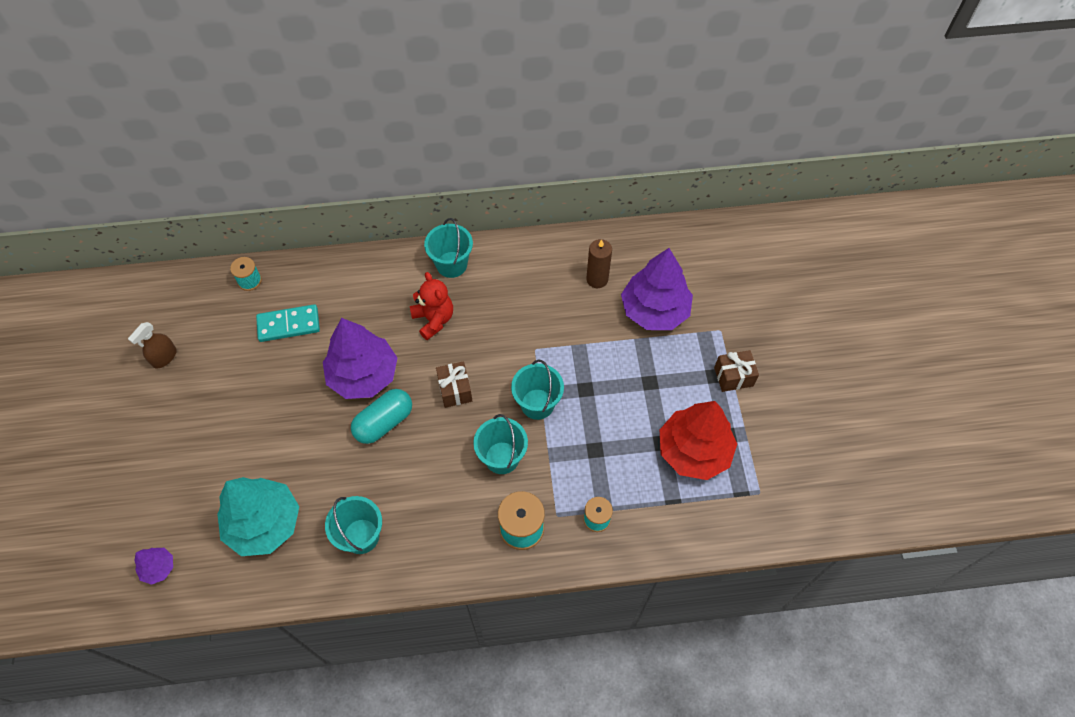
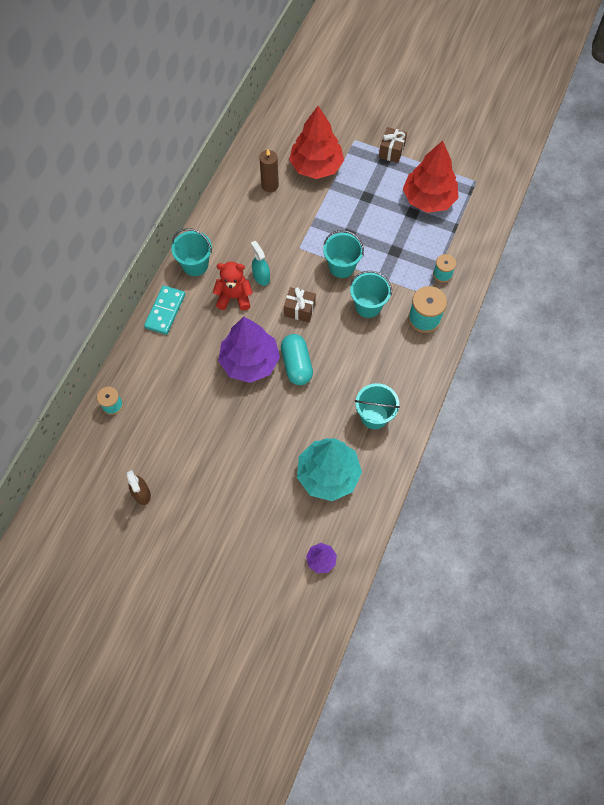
camera: 60 degrees left, 5 degrees up
(288, 324) = (172, 393): turquoise domino -> turquoise domino (165, 311)
(474, 331) = (261, 277): none -> turquoise spray bottle
(654, 310) = (316, 166): purple tree -> red tree

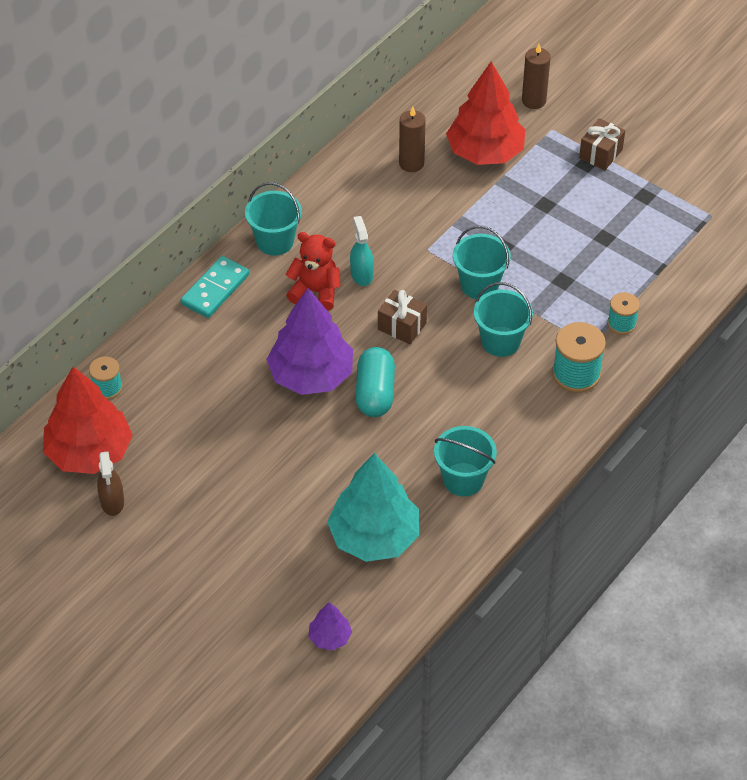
camera: 15 degrees right, 15 degrees down
(336, 121) = (534, 101): none -> brown candle
(428, 199) = (634, 225): red tree -> red tree (89, 452)

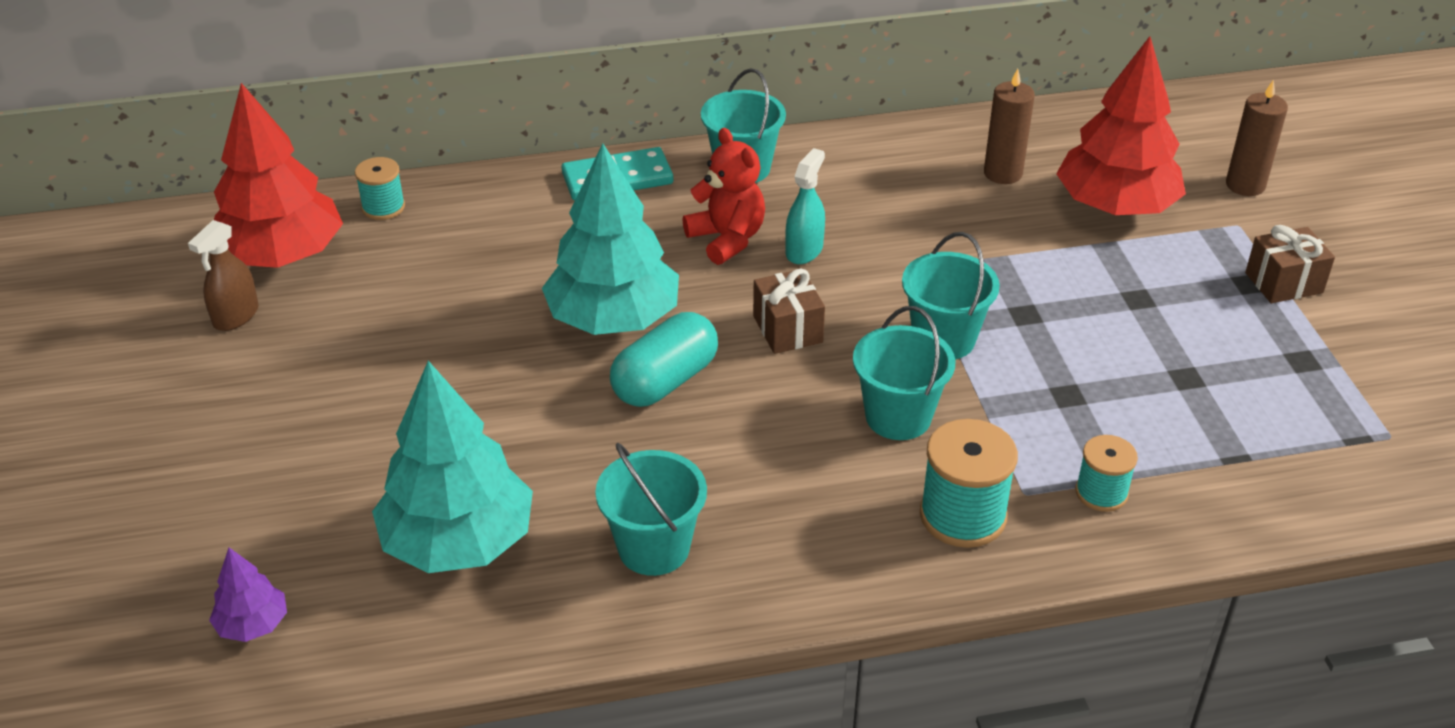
camera: 40 degrees right, 10 degrees down
(311, 375) = (613, 319): purple tree -> turquoise tree

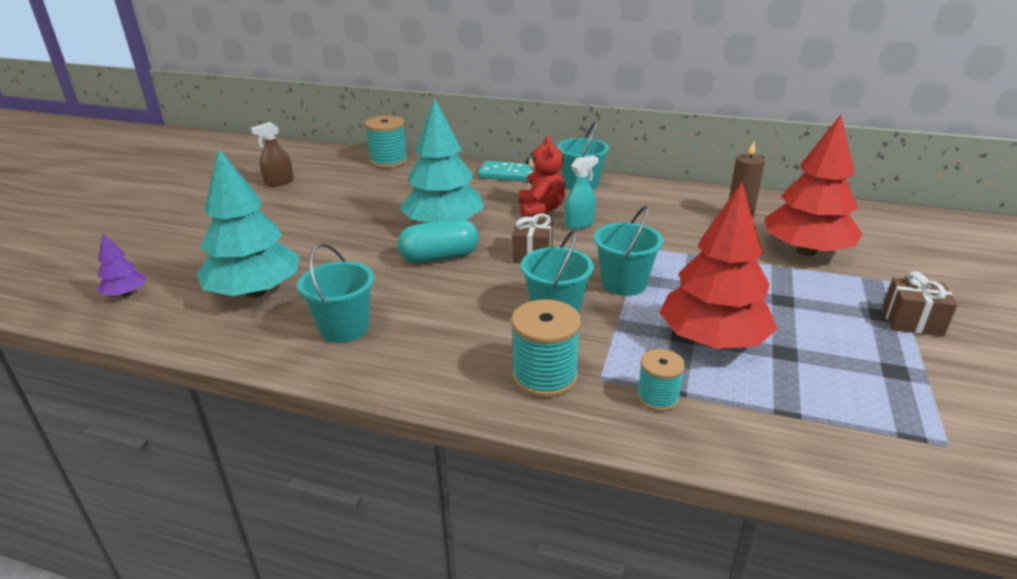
camera: 30 degrees right, 10 degrees down
(282, 256) = (325, 167): red tree -> red tree (712, 340)
(383, 207) = (389, 161): turquoise spool -> turquoise spool, size x1.64
(1245, 185) = (918, 263): brown candle -> none

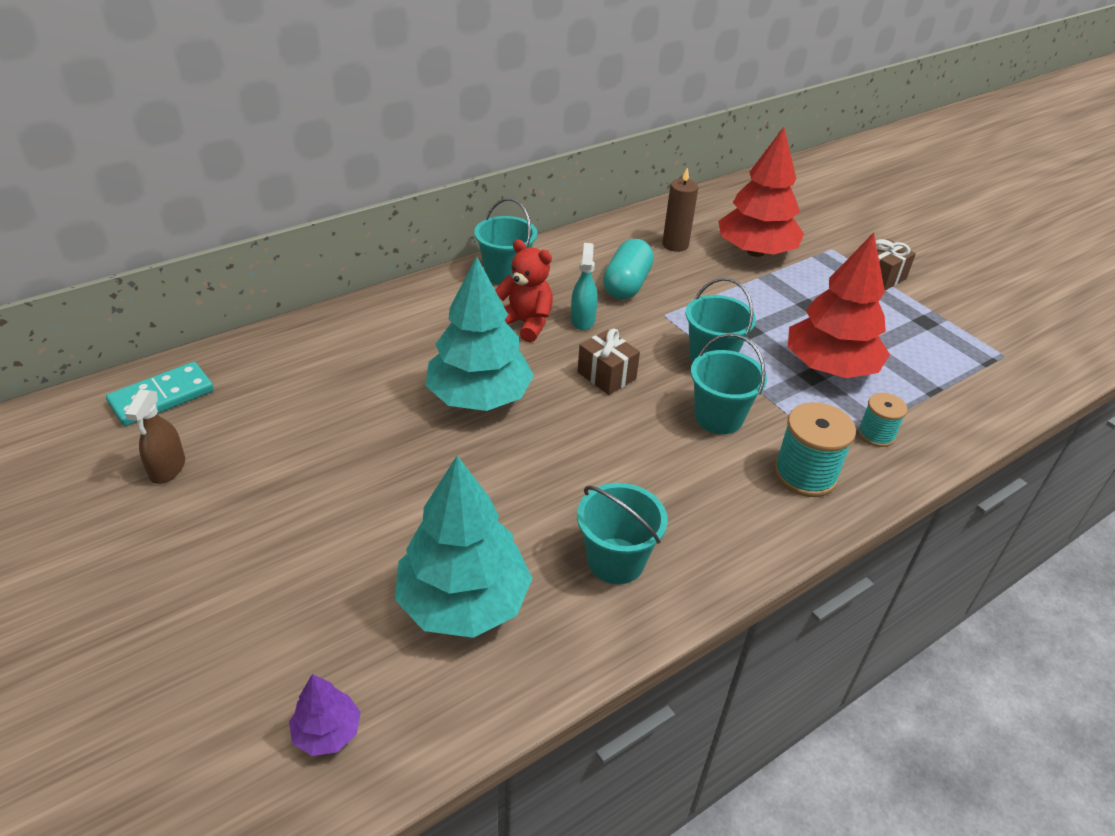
camera: 55 degrees left, 10 degrees up
(389, 161) = (250, 355): turquoise spool -> none
(439, 257) = (545, 433): turquoise capsule -> turquoise capsule (626, 284)
(510, 175) = (421, 298): turquoise domino -> turquoise domino (162, 397)

